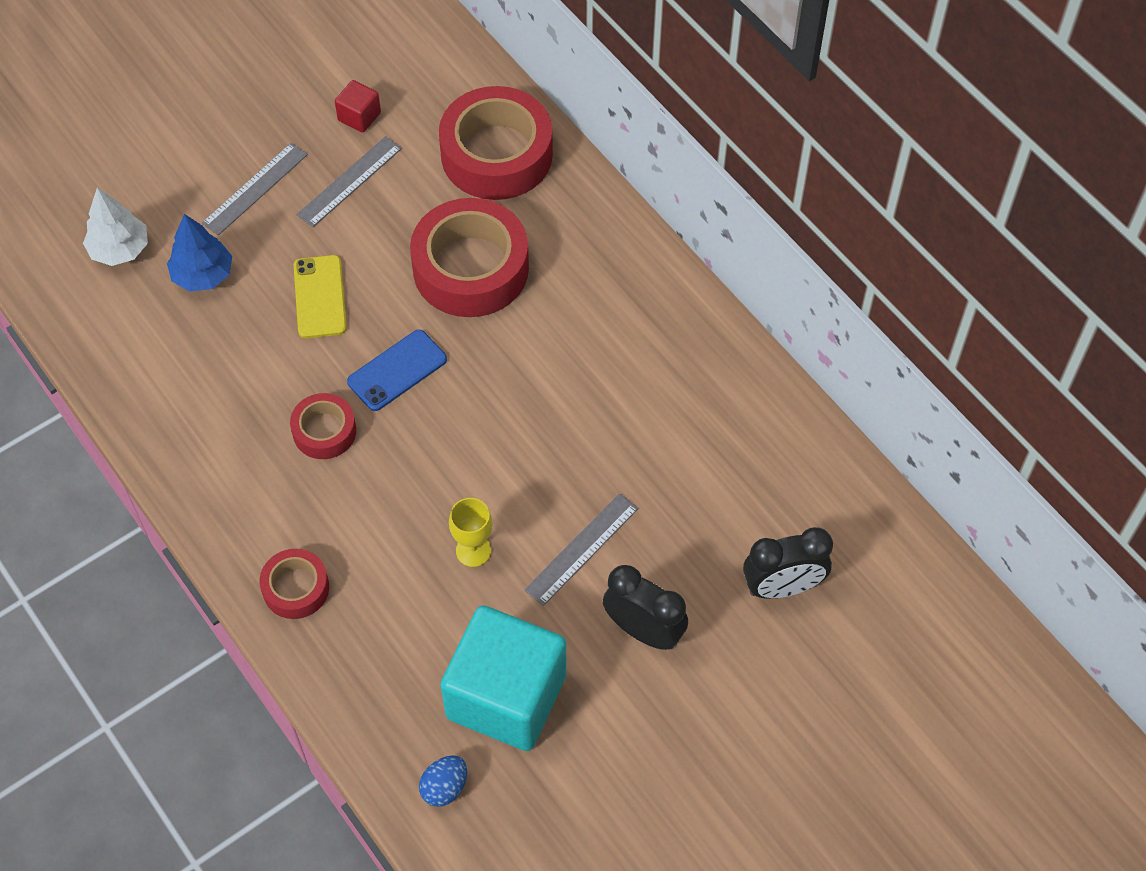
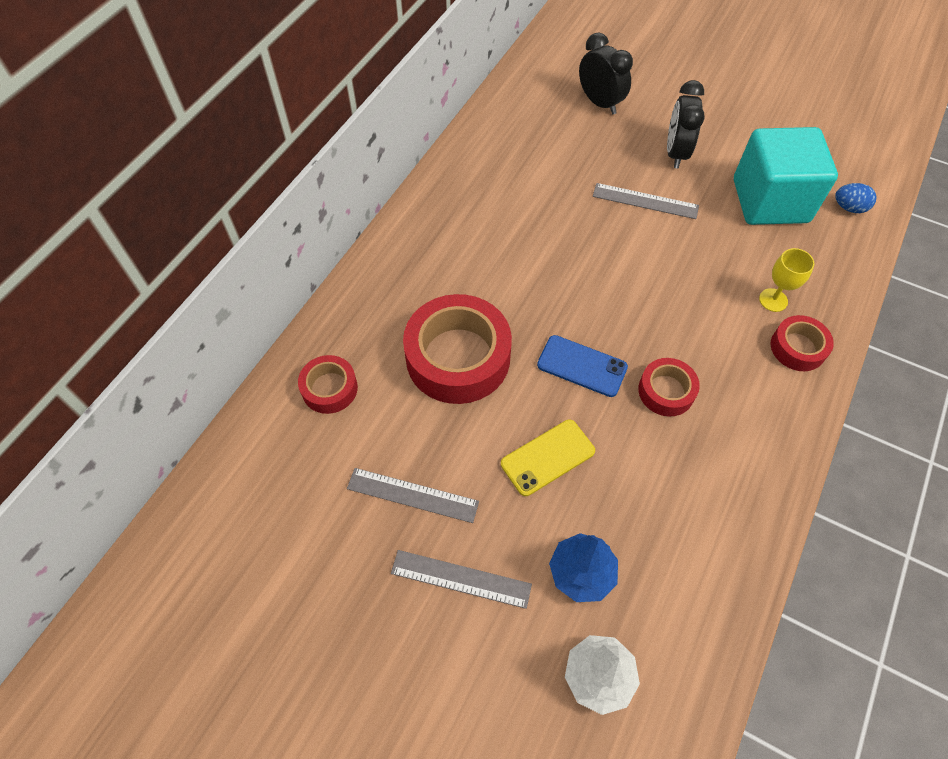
camera: 115 degrees left, 0 degrees up
(359, 116) = (331, 525): red cube -> none
(473, 551) = (690, 257): yellow goblet -> yellow goblet (773, 300)
(496, 154) = (329, 388): red tape -> red tape, size x0.52

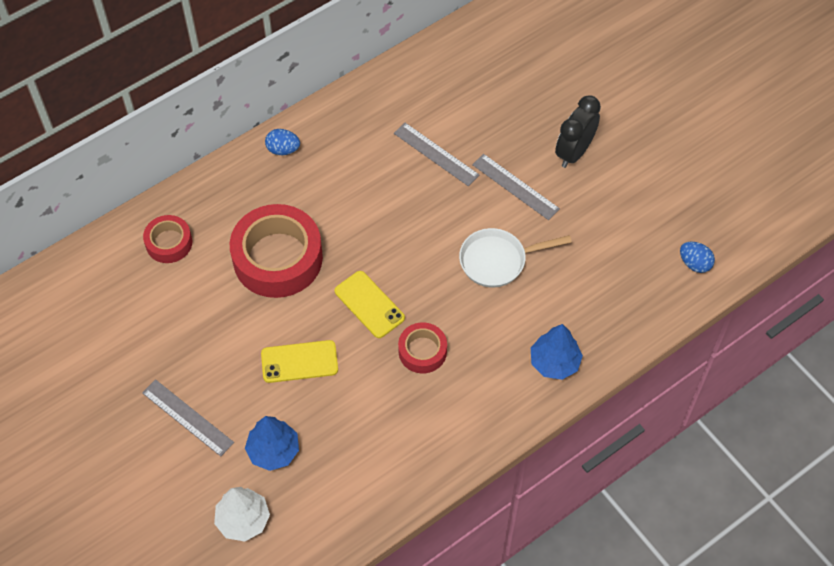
camera: 25 degrees right, 0 degrees up
(399, 249) = (283, 149): none -> blue egg
(412, 495) = (186, 346): grey ruler -> grey ruler (436, 154)
(582, 366) = (369, 304): blue phone -> yellow phone
(599, 103) = (538, 77): black clock -> none
(676, 273) = (498, 260): none -> white pan
(770, 201) = (627, 229): turquoise cube -> none
(773, 300) = (563, 316): yellow goblet -> none
(797, 348) = (554, 362): red tape -> blue tree

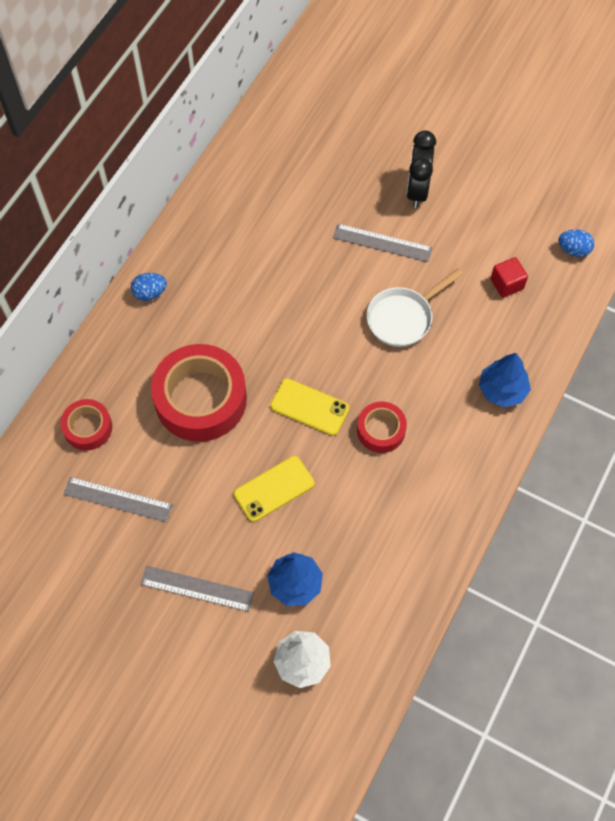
camera: 25 degrees left, 5 degrees up
(436, 154) = (295, 241): grey ruler -> grey ruler (118, 499)
(612, 269) = (506, 284): none -> red cube

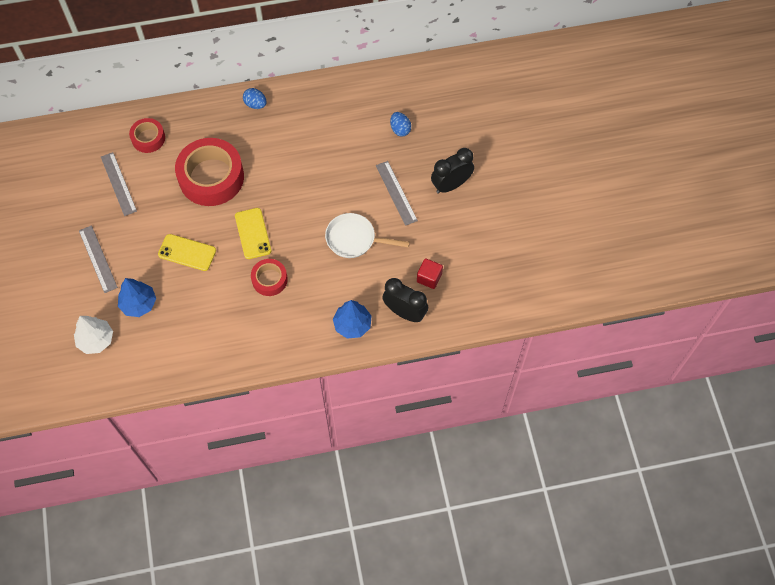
camera: 50 degrees right, 0 degrees up
(528, 333) = (405, 312): none -> black clock
(573, 250) = (489, 298): blue egg -> blue egg (400, 129)

